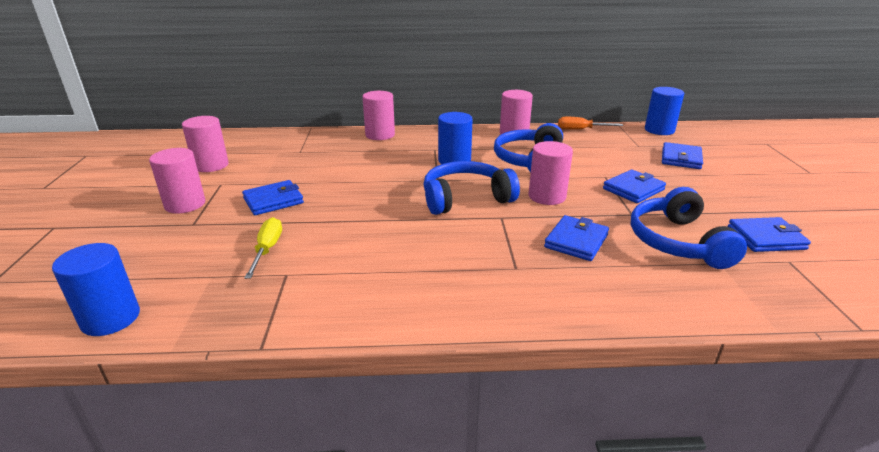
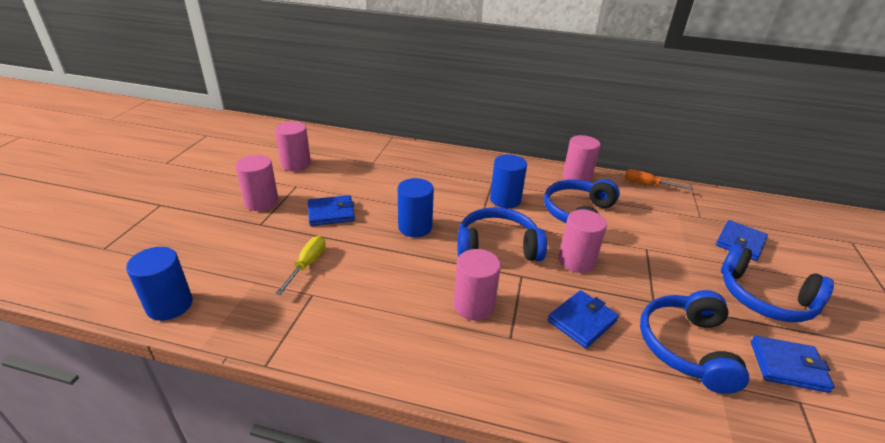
camera: 15 degrees right, 5 degrees up
(380, 135) = (449, 156): pink cylinder -> pink cylinder (474, 305)
(633, 189) = (669, 271): blue wallet -> none
(659, 130) = (733, 201): blue cylinder -> blue cylinder (415, 227)
(721, 194) = (764, 298): none -> blue headphones

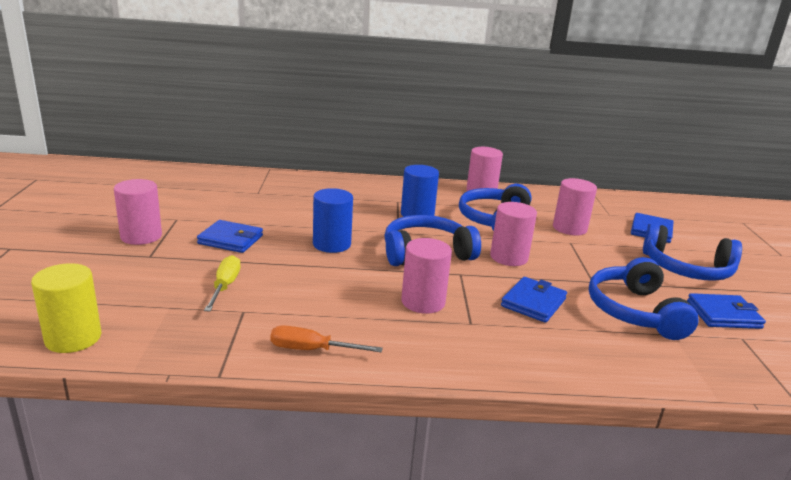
camera: 15 degrees left, 10 degrees down
(170, 305) = (73, 338): blue cylinder -> yellow cylinder
(296, 164) = (166, 199): pink cylinder -> pink cylinder (569, 228)
(331, 213) = (231, 240): blue wallet -> blue wallet turned 45 degrees clockwise
(647, 185) = (551, 193): orange screwdriver -> orange screwdriver (312, 350)

